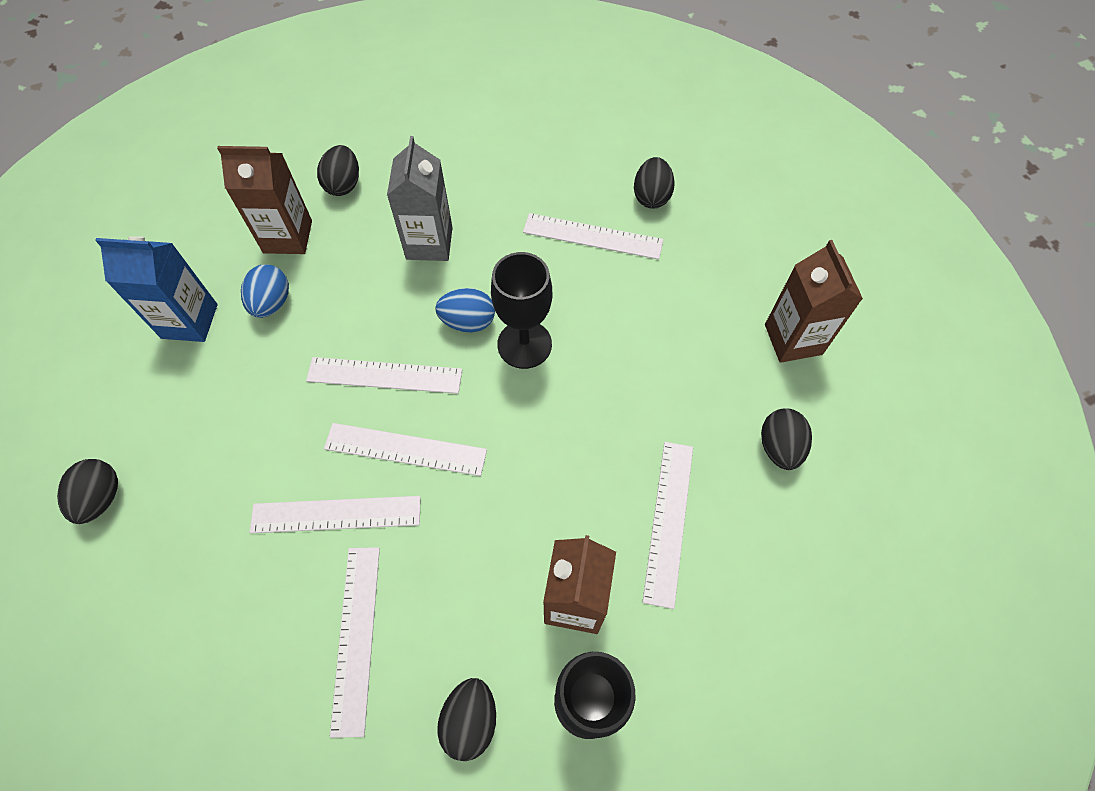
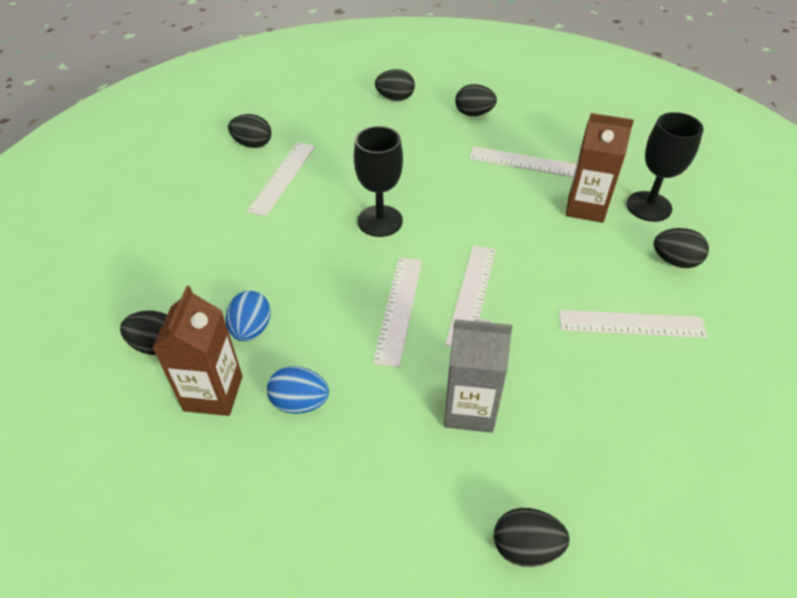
camera: 85 degrees left, 15 degrees down
(189, 321) = (307, 483): blue carton -> none
(336, 514) = (532, 340): white ruler -> none
(429, 243) = (258, 277): grey carton -> grey carton (469, 409)
(468, 322) = (352, 253): blue egg -> blue egg (251, 329)
(793, 339) = (395, 98): brown carton -> black egg

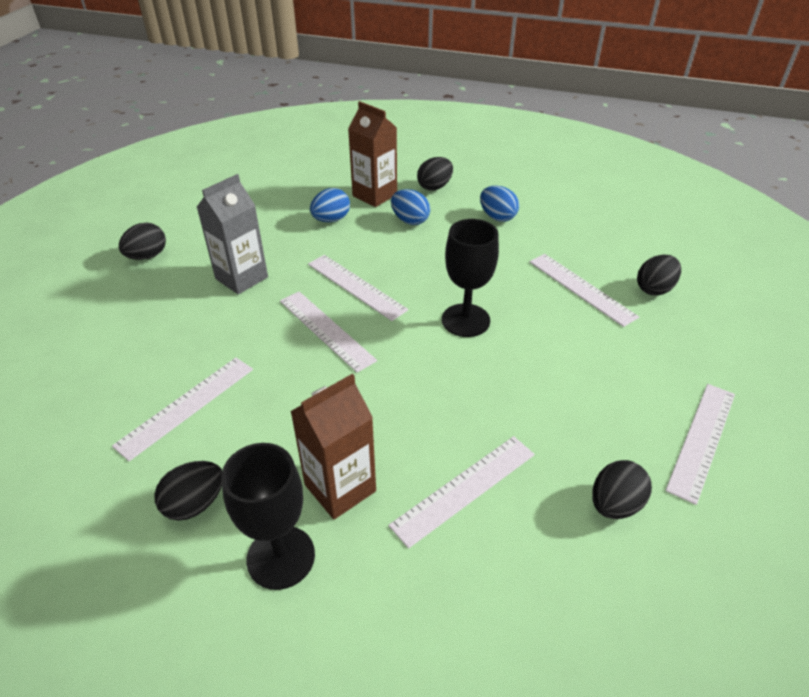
camera: 125 degrees right, 5 degrees down
(197, 265) = (497, 217): none -> blue egg
(395, 98) = (701, 440): black egg -> white ruler

